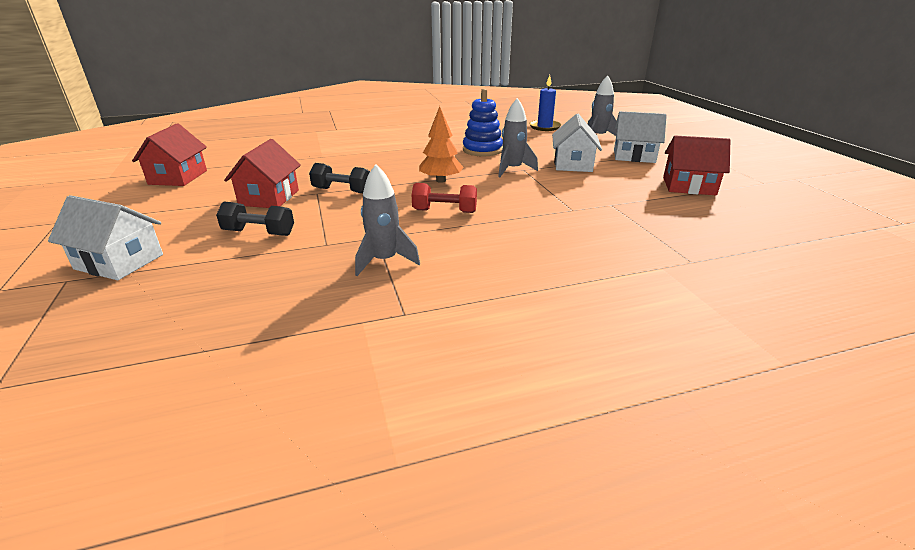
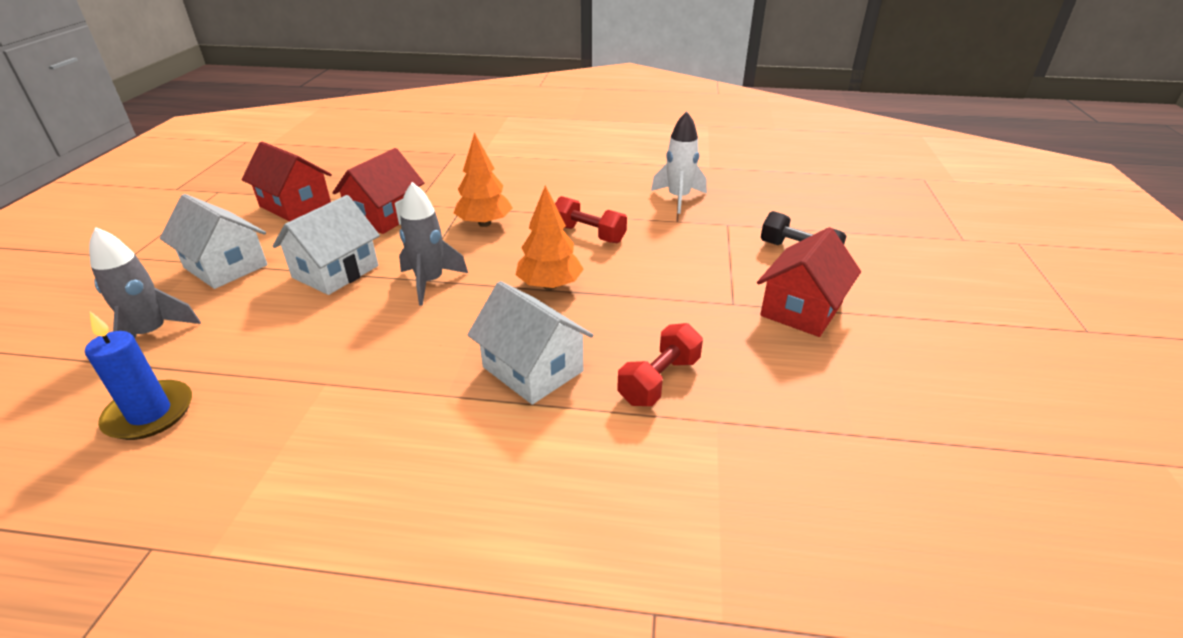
camera: 155 degrees left, 5 degrees up
(119, 262) = (930, 248): white house -> white house (532, 369)
(178, 177) = (997, 415): red house -> red house (385, 216)
(342, 190) = (696, 299): black dumbbell -> none
(352, 161) = (659, 380): none -> red dumbbell
(384, 261) = (678, 198): grey rocket -> white rocket
(482, 150) = (403, 350): blue stacking toy -> none
(534, 202) = (484, 223): none -> orange tree

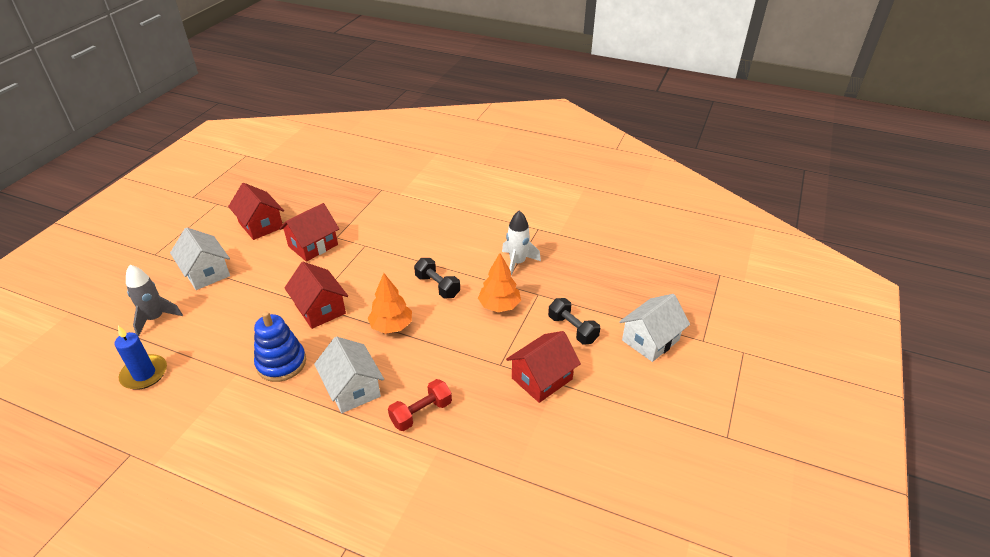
camera: 15 degrees right, 5 degrees up
(335, 272) = (267, 289): white house -> white house (650, 340)
(398, 356) = (281, 363): none -> blue stacking toy
(430, 282) = (320, 309): grey rocket -> red house
(484, 223) = (373, 263): orange tree -> orange tree (499, 306)
(589, 234) = (437, 286): red dumbbell -> black dumbbell

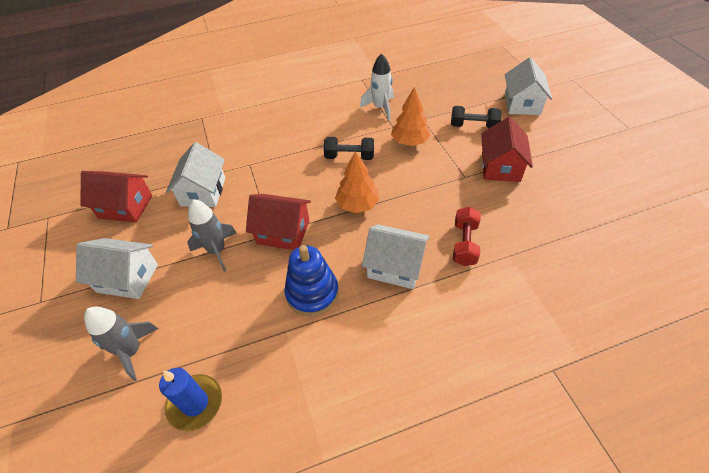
camera: 40 degrees left, 10 degrees up
(269, 292) = (217, 251): none -> grey rocket
(313, 245) = (203, 192): red house -> white house

